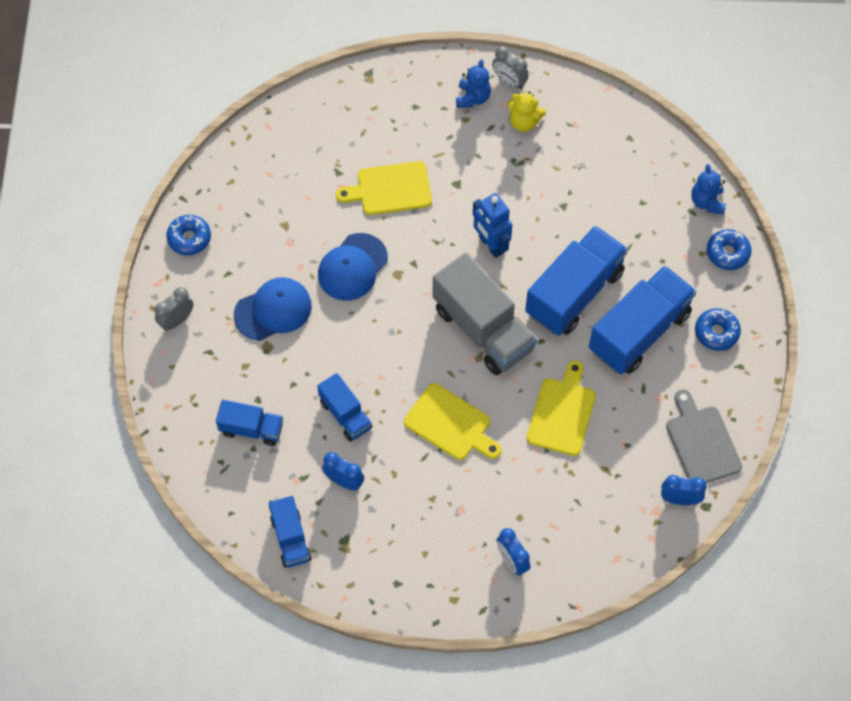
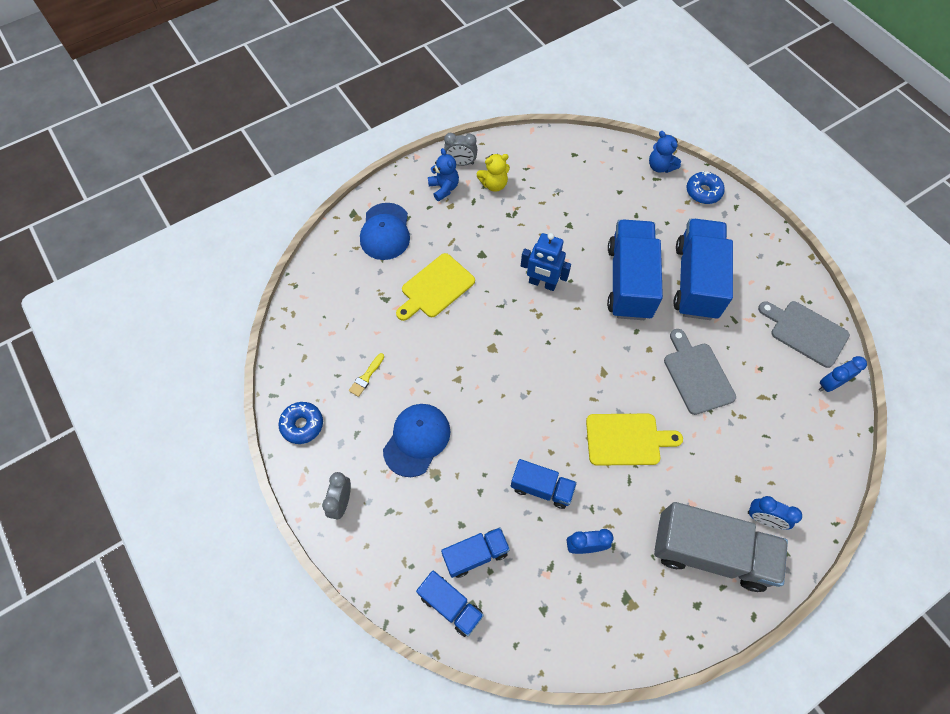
camera: 35 degrees left, 0 degrees up
(270, 231) = (366, 377): none -> yellow brush
(291, 538) = (583, 630): blue truck -> blue truck (450, 605)
(352, 267) = (453, 364): blue cap -> blue cap (385, 232)
(483, 329) = (588, 349): grey truck -> grey truck (710, 552)
(562, 413) = (697, 375): yellow cutting board -> grey cutting board
(716, 332) = (745, 249): blue donut -> none

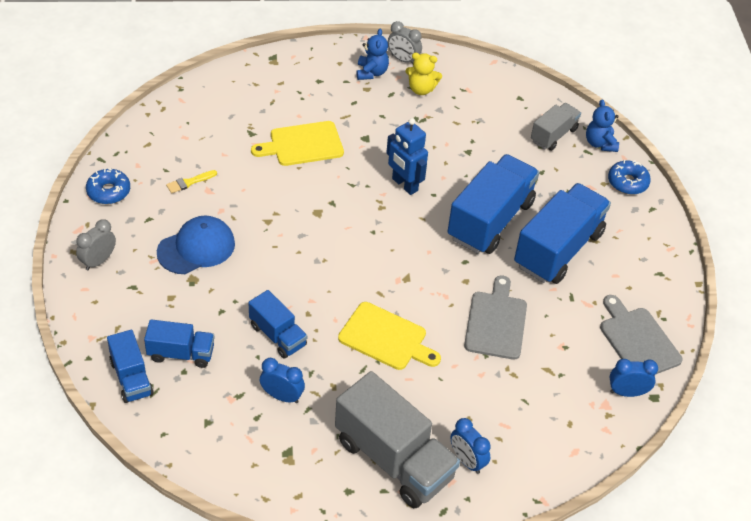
camera: 25 degrees right, 15 degrees down
(385, 232) = (291, 83): blue cap -> none
(622, 176) = (553, 135): none -> grey truck

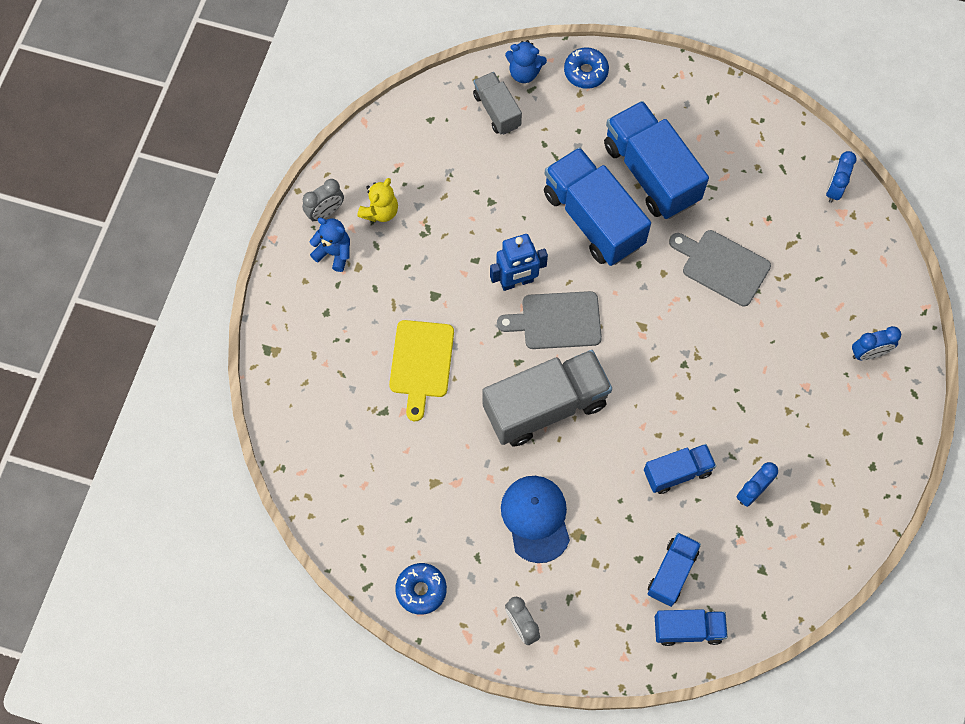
camera: 65 degrees left, 20 degrees up
(189, 182) = (437, 499): yellow brush -> none
(386, 338) = (711, 372): yellow cutting board -> none
(394, 459) = (849, 415): grey truck -> grey truck (545, 406)
(637, 340) = (780, 153): grey cutting board -> grey cutting board (556, 321)

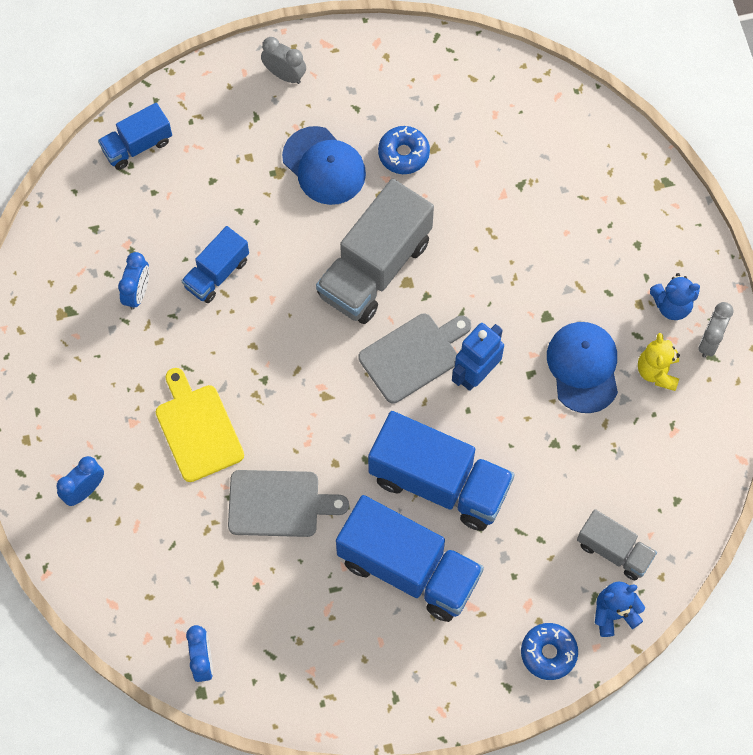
camera: 150 degrees right, 0 degrees up
(421, 363) = (516, 246): yellow cutting board -> yellow cutting board (197, 429)
(421, 590) = (388, 58): blue donut -> blue donut (403, 154)
(433, 243) = (583, 367): none -> blue cap
(672, 572) = (176, 184): blue truck -> none

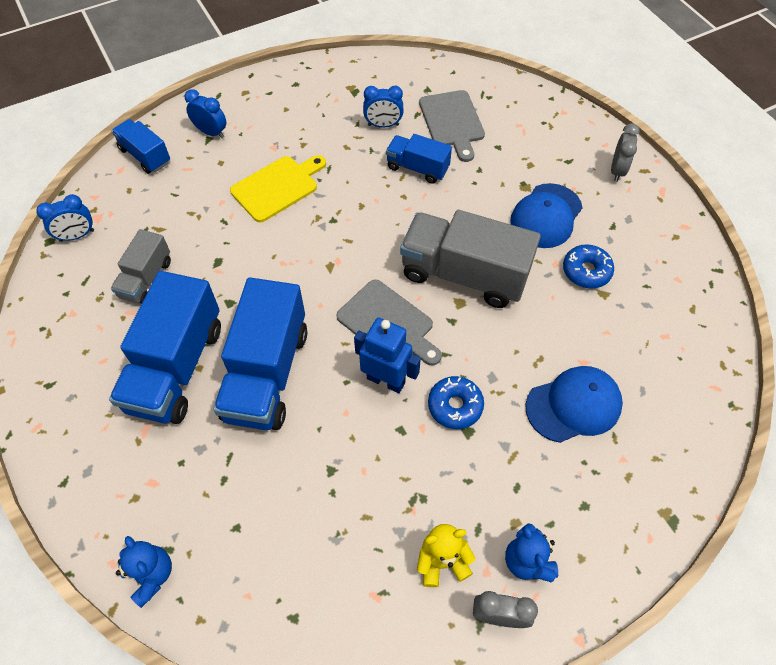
camera: 75 degrees right, 10 degrees down
(137, 145) = (507, 96): blue truck -> blue truck (145, 156)
(279, 503) = (222, 255): grey cutting board -> grey cutting board (452, 122)
(548, 653) = (101, 515): blue donut -> blue donut (455, 406)
(583, 367) = (423, 480): blue cap -> blue cap (573, 405)
(614, 550) = (223, 559): grey truck -> grey truck (146, 279)

